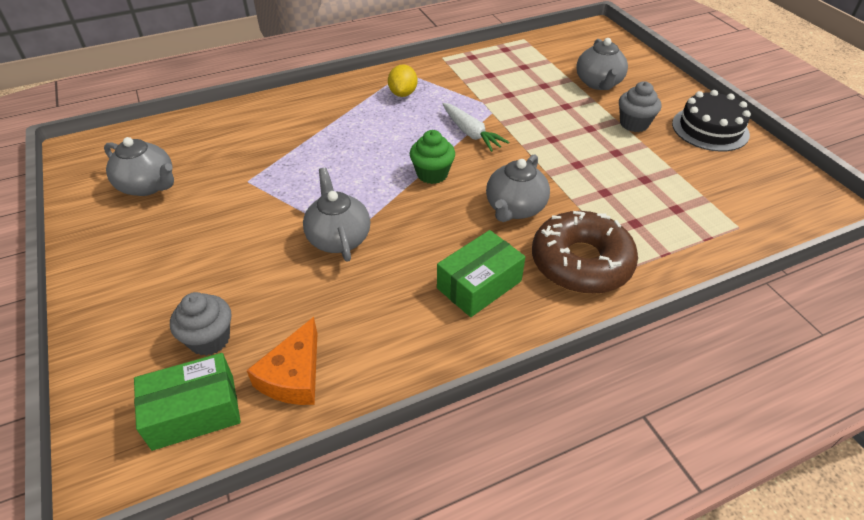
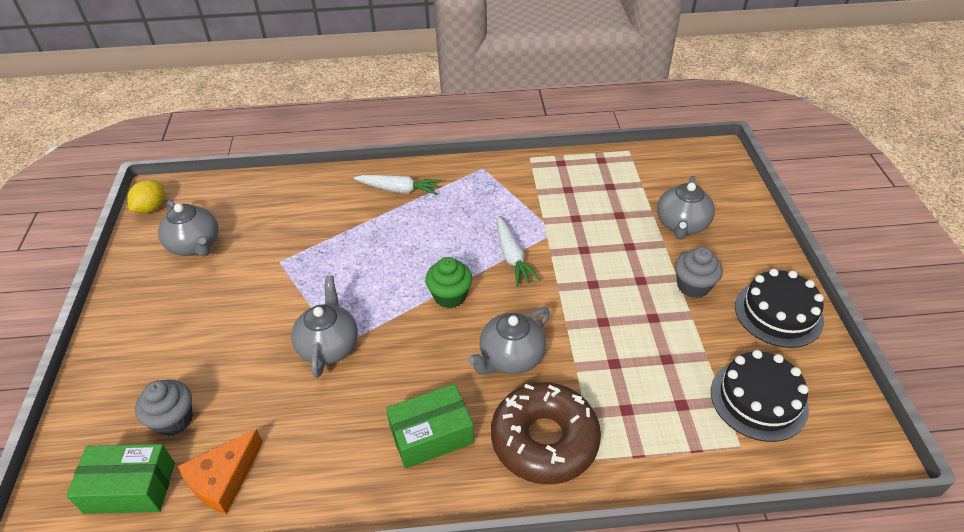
camera: 20 degrees right, 0 degrees up
(336, 102) = (399, 190): none -> white carrot
(403, 93) = (468, 194): yellow lemon -> yellow lemon (151, 208)
(732, 191) = (758, 399): none -> black cake

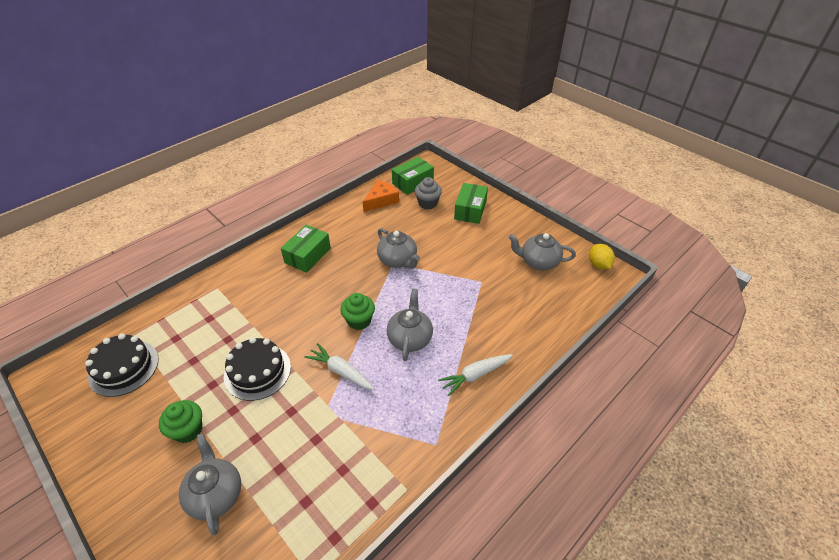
camera: 140 degrees right, 0 degrees up
(145, 364) = (470, 210): none -> green box
(223, 479) = (381, 200): orange cheese -> orange cheese turned 45 degrees clockwise
(510, 358) = (293, 308): grey teapot -> grey teapot (410, 338)
(544, 440) = (249, 282): brown donut -> none
(693, 286) = (188, 430): grey cupcake -> green cupcake
(778, 313) = (110, 446): black cake -> black cake (257, 371)

